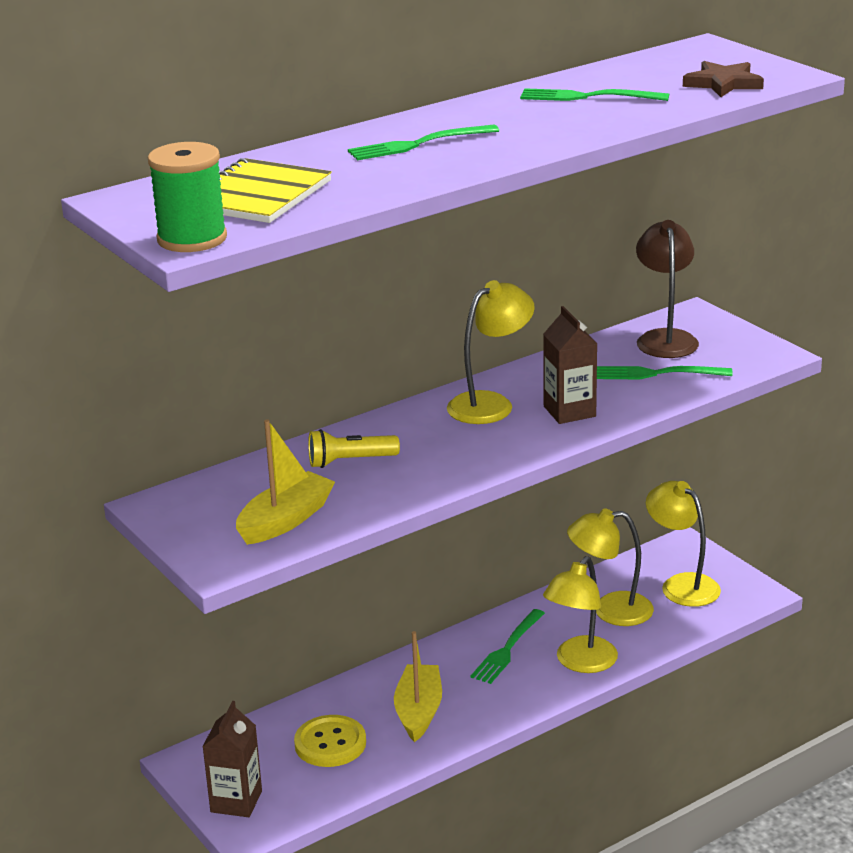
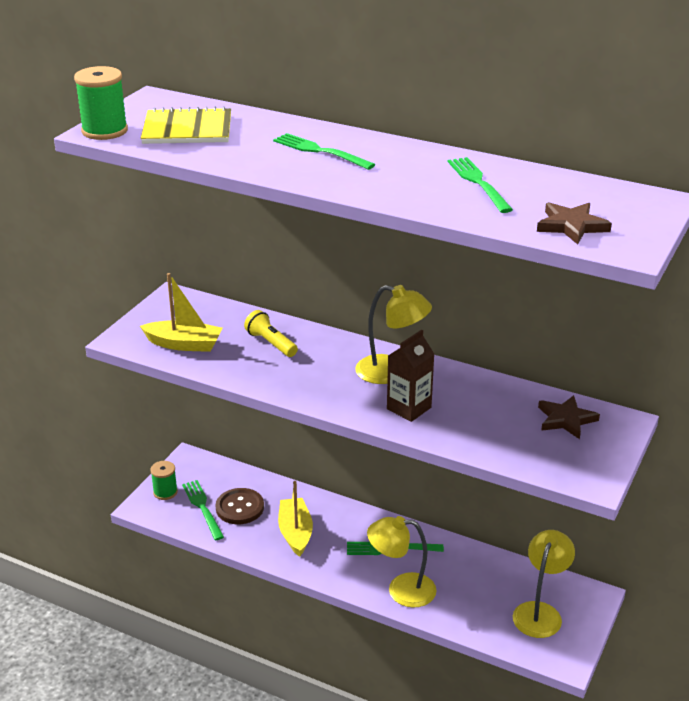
camera: 60 degrees right, 5 degrees up
(236, 801) = (165, 492): brown carton -> green spool
(330, 743) = (240, 508): yellow button -> brown button
(419, 711) = (295, 533): yellow boat -> yellow boat turned 75 degrees counterclockwise
(610, 610) = (475, 584): yellow lamp -> none
(657, 374) = (503, 431): green fork -> green fork (202, 508)
(665, 338) = (566, 419): brown lamp -> brown star

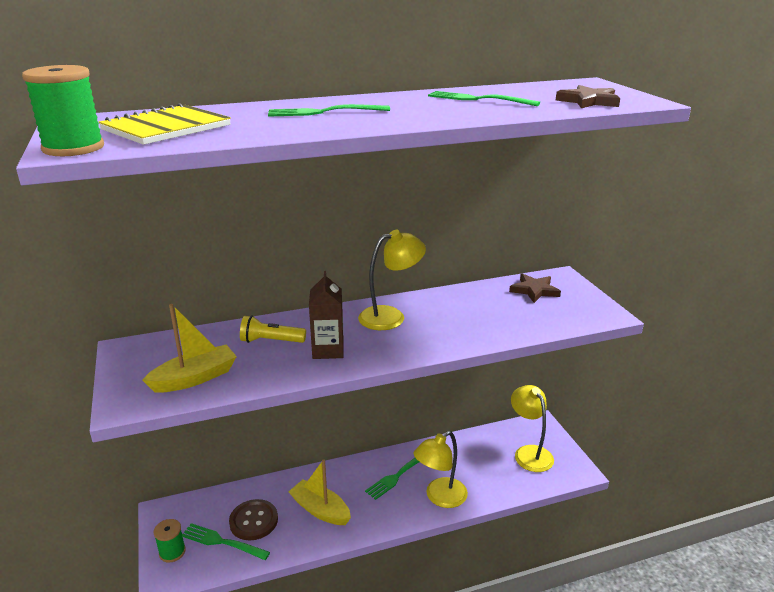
camera: 45 degrees left, 5 degrees down
(409, 408) = (441, 332): brown carton -> brown carton (328, 350)

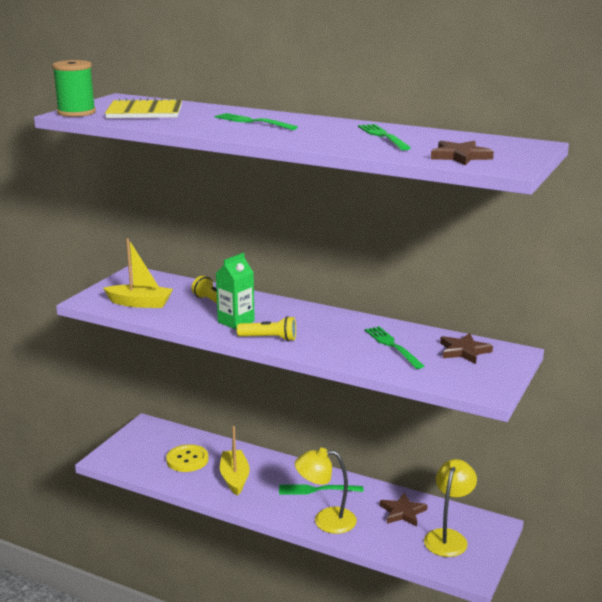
camera: 45 degrees right, 5 degrees down
(172, 552) = (124, 448): green spool -> none
(222, 542) = (155, 460): green fork -> green fork (392, 346)
(253, 521) = (187, 460): brown button -> yellow button
(328, 350) = (236, 322): brown carton -> green carton
(387, 351) = (269, 338): none -> yellow flashlight
(390, 316) = (315, 321): yellow lamp -> none
(478, 453) = (402, 512): none -> brown star

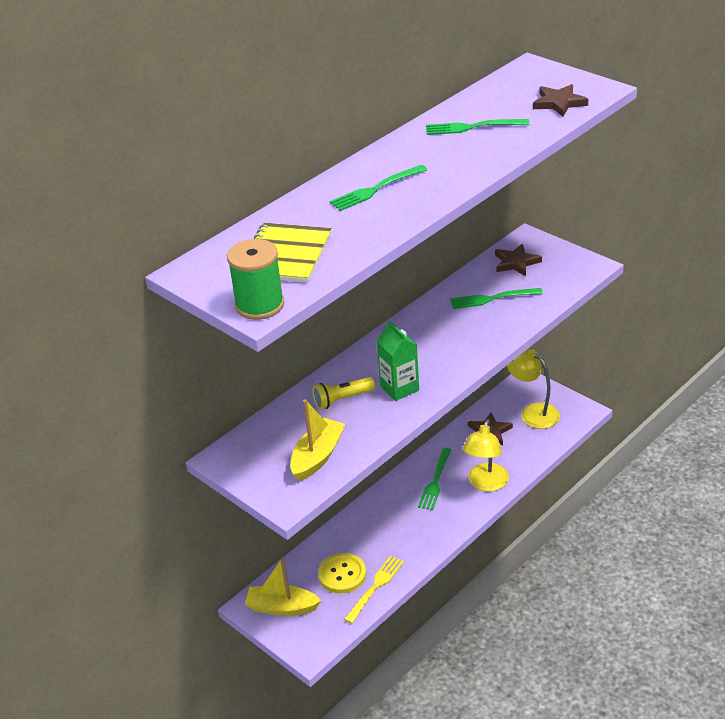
camera: 70 degrees left, 15 degrees up
(176, 478) = (375, 587): none -> yellow fork
(234, 478) = (392, 539): yellow boat -> yellow boat (282, 607)
(269, 338) = (448, 370): yellow flashlight -> none

